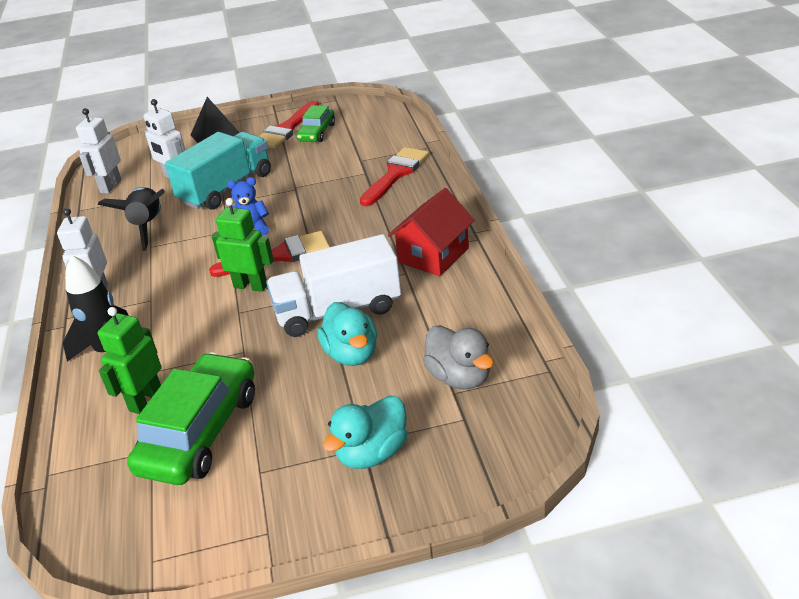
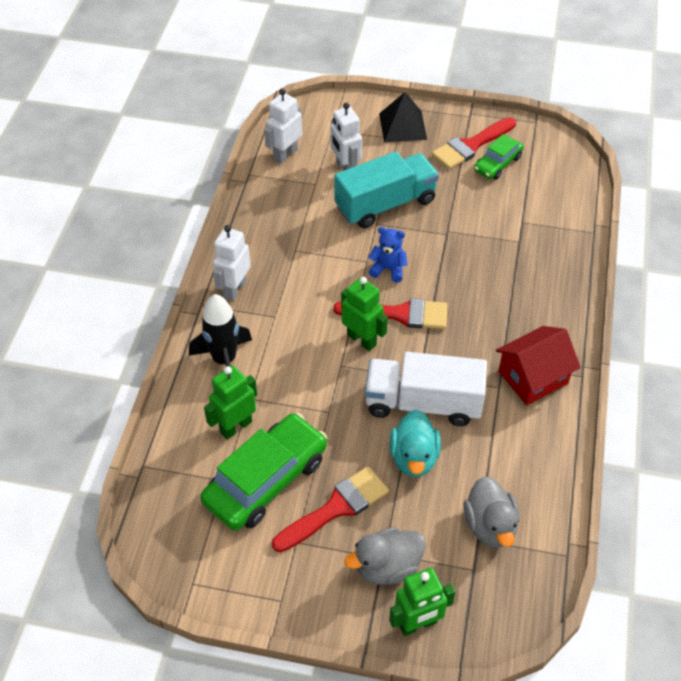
camera: 20 degrees right, 15 degrees up
(147, 226) = (300, 223): black rocket -> none
(372, 453) = (387, 567): turquoise duck -> grey duck
(396, 174) = (546, 256): red brush -> red brush (336, 508)
(433, 489) = (418, 624): none -> green robot

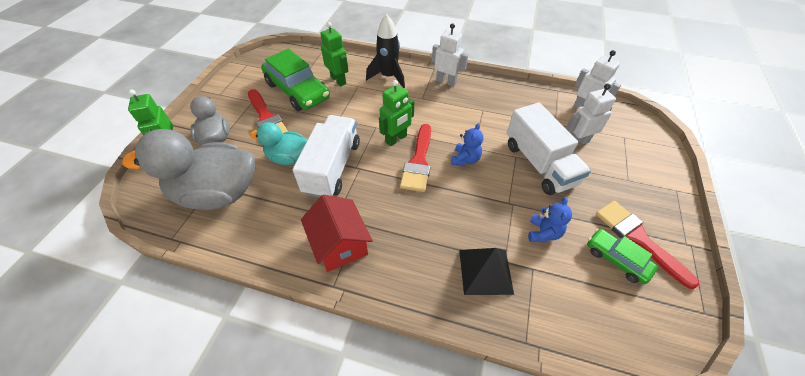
camera: 95 degrees right, 0 degrees up
(385, 204) = (539, 164): turquoise truck -> white truck
(402, 126) = (647, 185): black pyramid -> black pyramid (485, 271)
(479, 210) = (543, 233): none -> blue teddy bear
(490, 526) = (218, 193): grey duck -> grey duck, size x1.79

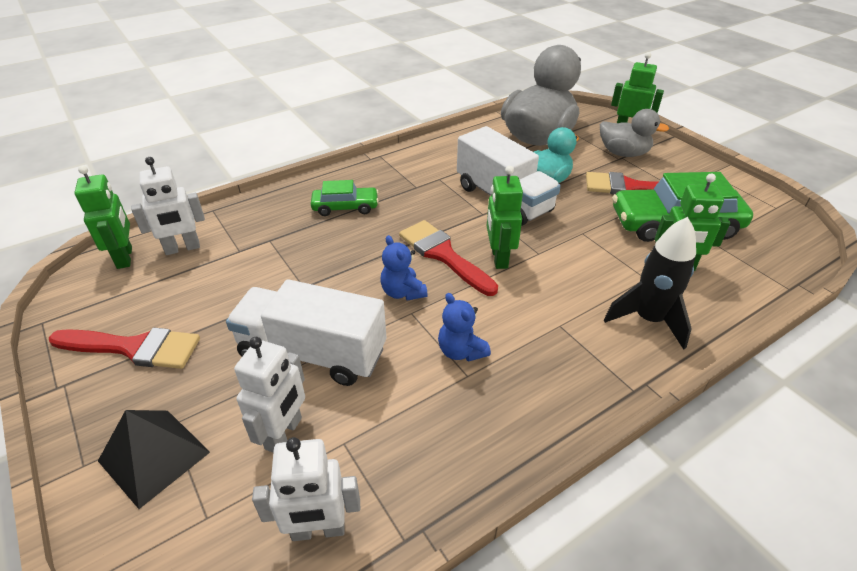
camera: 130 degrees right, 10 degrees down
(340, 244) = (410, 170): red house -> none
(446, 81) = (579, 380): white robot -> white robot (182, 248)
(485, 271) = (280, 224): black pyramid -> black pyramid (154, 456)
(543, 233) = (249, 282): blue teddy bear -> blue teddy bear (461, 351)
(616, 259) = (154, 310): green car -> green car (345, 207)
(627, 339) = (125, 257): none -> green robot

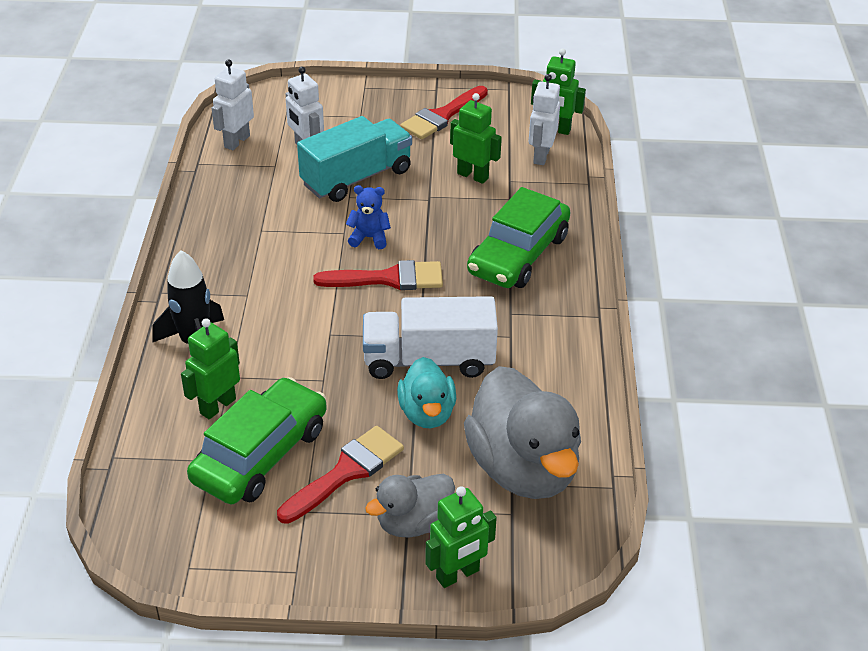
camera: 125 degrees right, 0 degrees up
(154, 456) = (343, 107): black pyramid -> none
(312, 353) = (356, 178): white truck -> turquoise truck
(345, 207) = (518, 254): green car -> green car, size x1.84
(461, 351) = (282, 237): blue teddy bear -> none
(499, 258) = (350, 307): green robot -> green robot (473, 176)

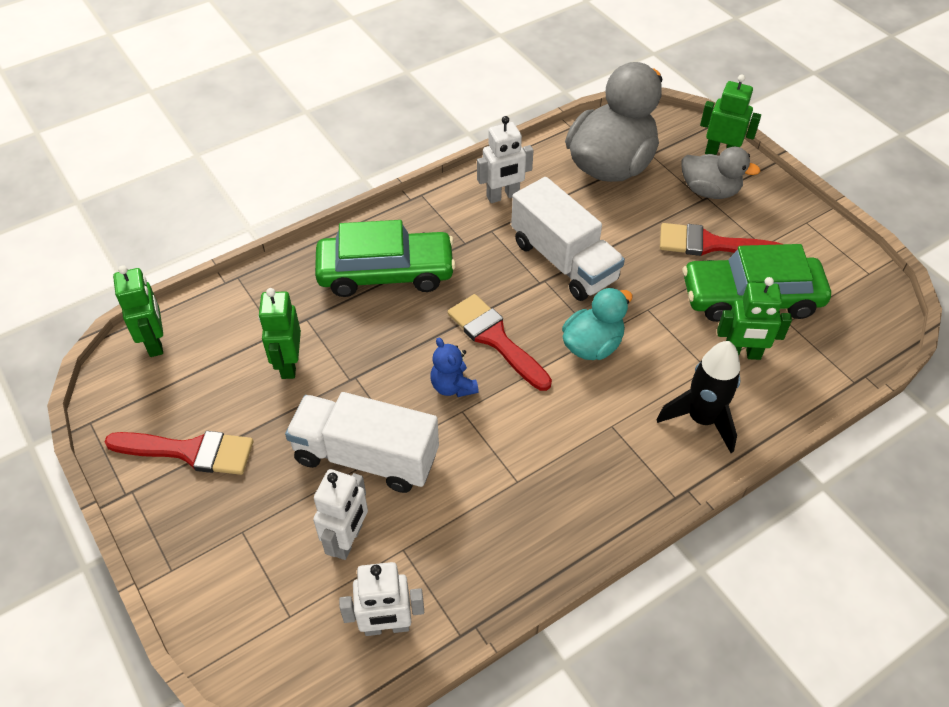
camera: 125 degrees left, 10 degrees up
(356, 178) = (366, 457): turquoise truck -> white truck
(427, 413) = (615, 233): turquoise duck -> turquoise duck (592, 345)
(541, 156) = (214, 330): white robot -> white robot (503, 196)

